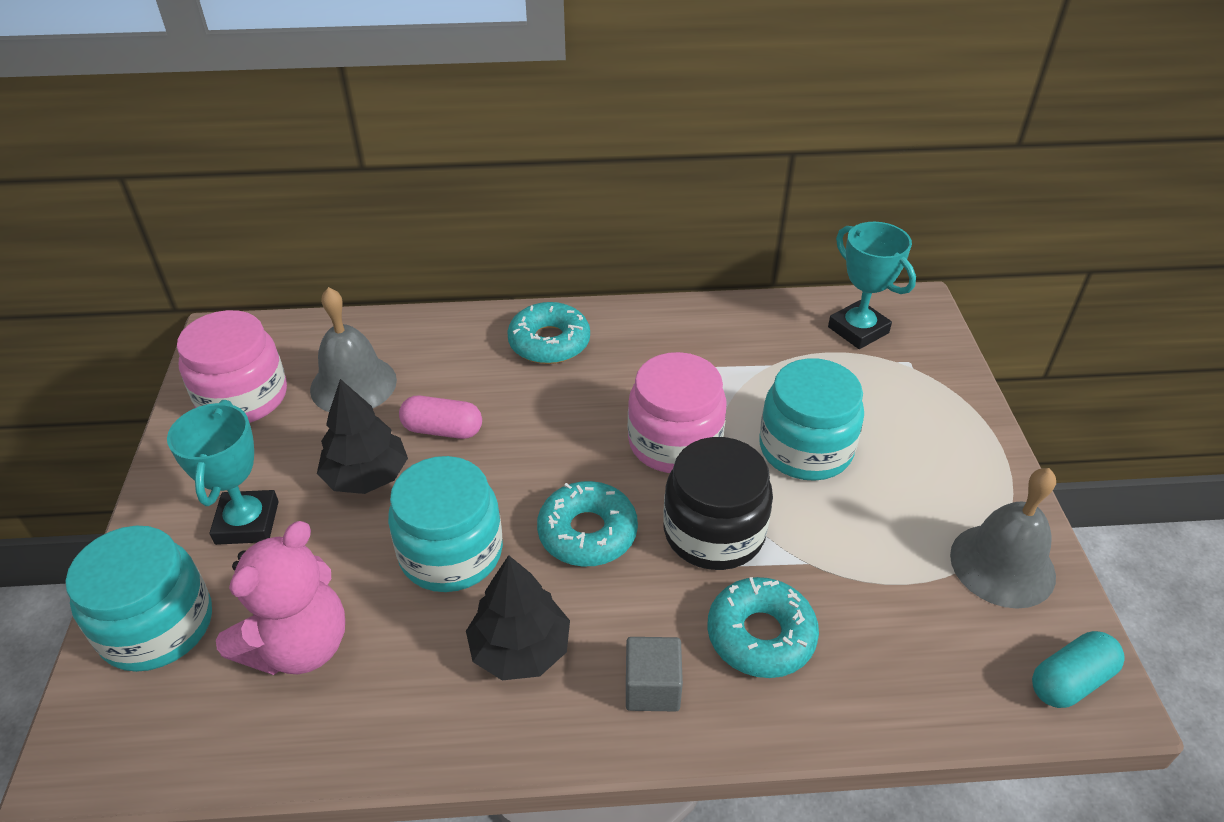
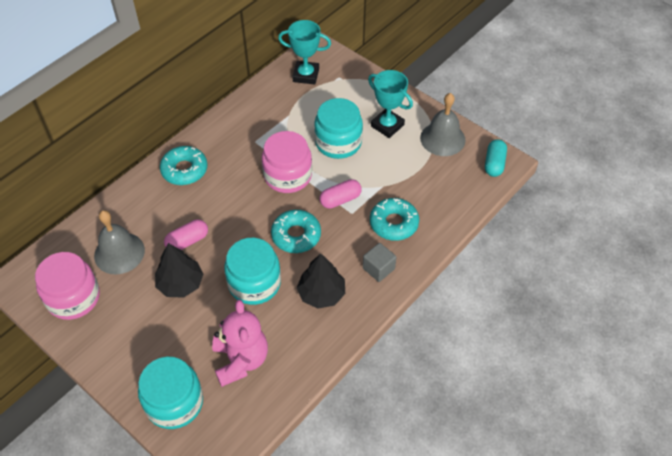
camera: 45 degrees left, 10 degrees up
(247, 522) = (155, 340): turquoise trophy -> turquoise trophy (387, 125)
(714, 532) = (340, 200): black jar -> pink capsule

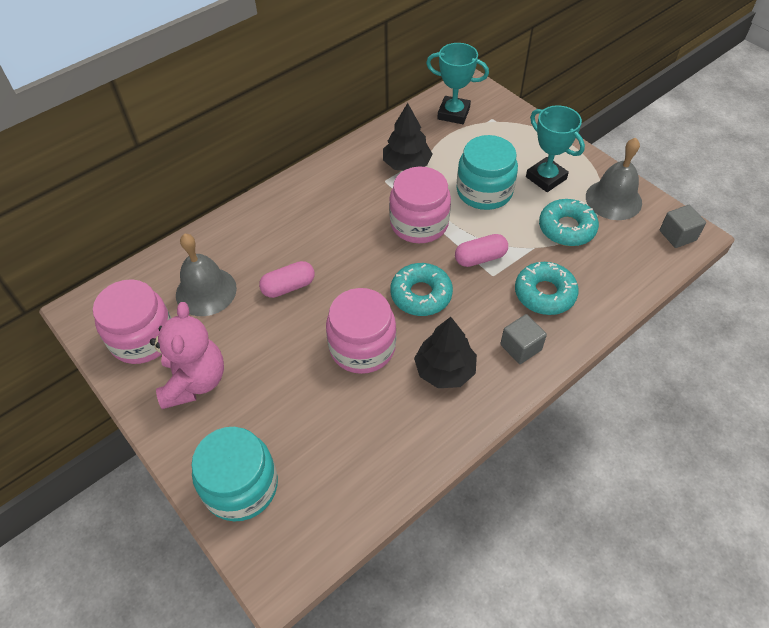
camera: 10 degrees right, 0 degrees up
(180, 284) = (272, 337): black tree -> black tree (406, 164)
(184, 170) = (298, 204): turquoise donut -> turquoise donut (566, 228)
(241, 360) = (332, 442): pink teddy bear -> pink teddy bear (194, 381)
(254, 283) = (362, 347): turquoise jar -> pink jar
(494, 164) = (677, 235): turquoise capsule -> grey cube

